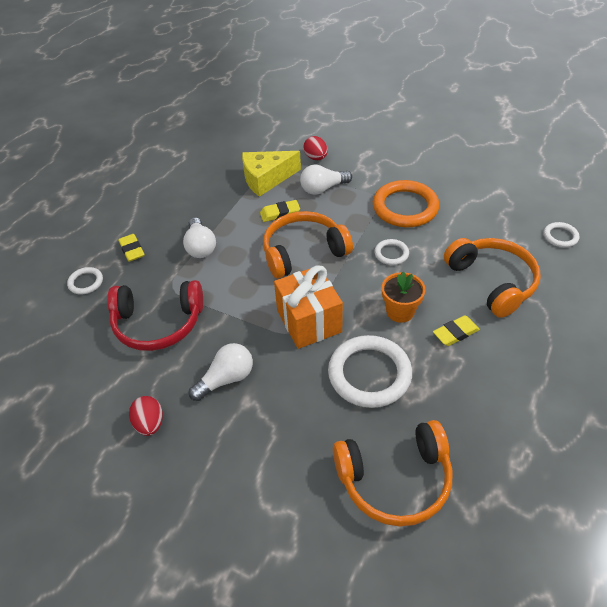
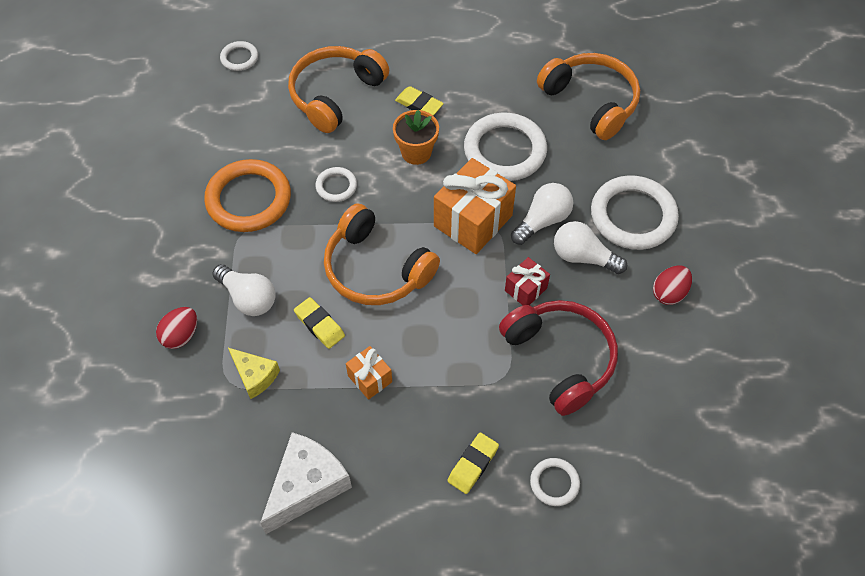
camera: 120 degrees left, 10 degrees up
(184, 182) = (307, 486): none -> white cheese
(200, 247) = (424, 384): white light bulb -> white light bulb (542, 221)
(225, 224) = (370, 379): none -> orange gift
(226, 328) = (526, 289): none -> red gift
(239, 439) = (633, 216): none -> white ring
(266, 179) = (255, 376): yellow cheese -> yellow cheese, size x0.59

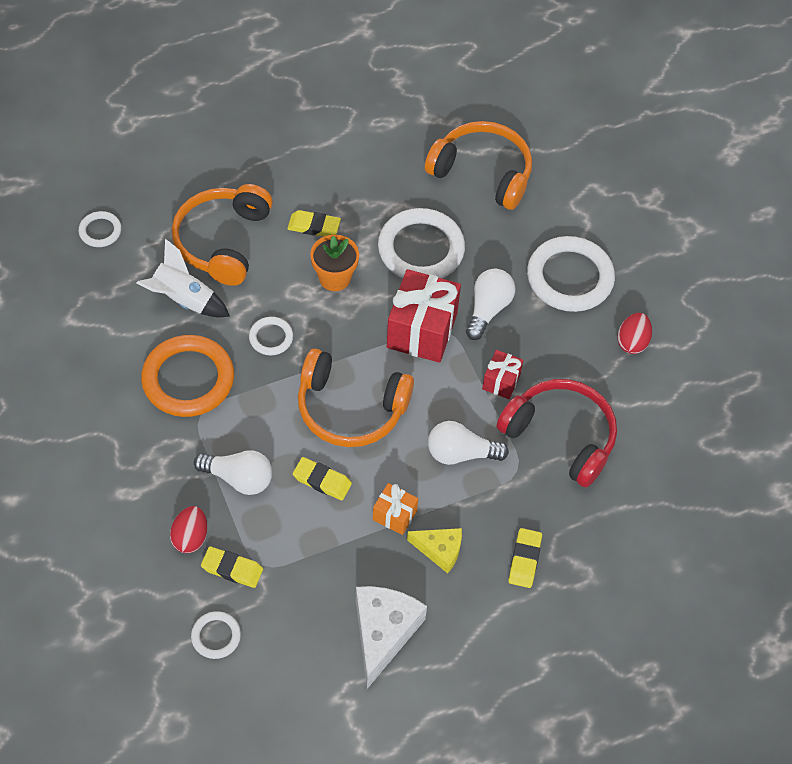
camera: 25 degrees left, 0 degrees up
(202, 376) = (232, 569): none -> yellow eraser
(255, 376) = (283, 551): yellow cheese -> yellow cheese (440, 550)
(278, 132) = (183, 300): none -> white rocket
(473, 221) = (422, 330): orange gift -> red gift
(554, 483) = (603, 550): white ring -> white ring (216, 636)
(583, 257) = (541, 333): white light bulb -> white light bulb (461, 453)

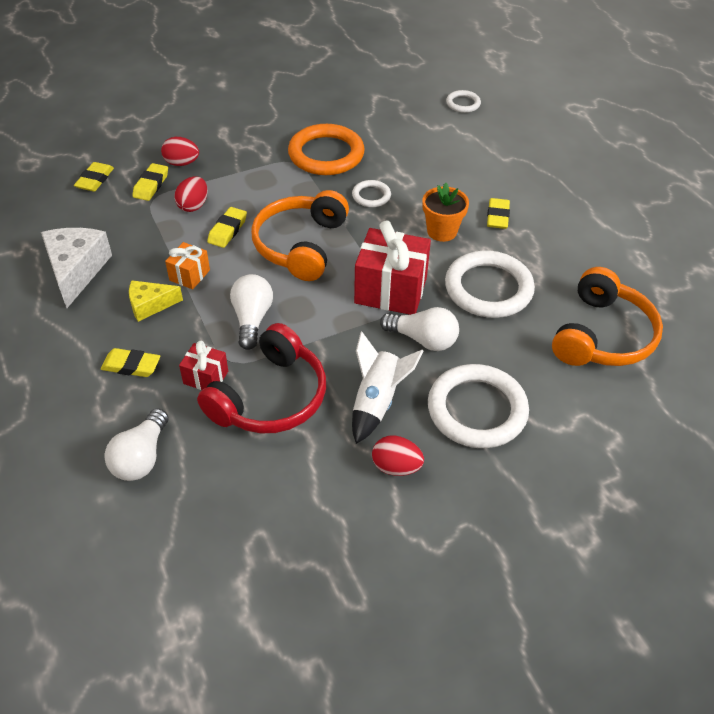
camera: 90 degrees right, 10 degrees down
(183, 300) = (403, 147): white rocket -> white rocket (377, 402)
(216, 636) = (95, 180): white ring -> yellow eraser
(222, 241) = (468, 165): orange headphones -> none
(238, 478) = (232, 184): white light bulb -> white light bulb (141, 457)
(275, 519) = (193, 205): none -> red egg
(383, 633) = (76, 270): white cheese -> white cheese turned 105 degrees counterclockwise
(440, 550) = (150, 305): yellow cheese -> yellow cheese turned 60 degrees clockwise
(501, 381) = (335, 349): red gift -> red gift (206, 377)

